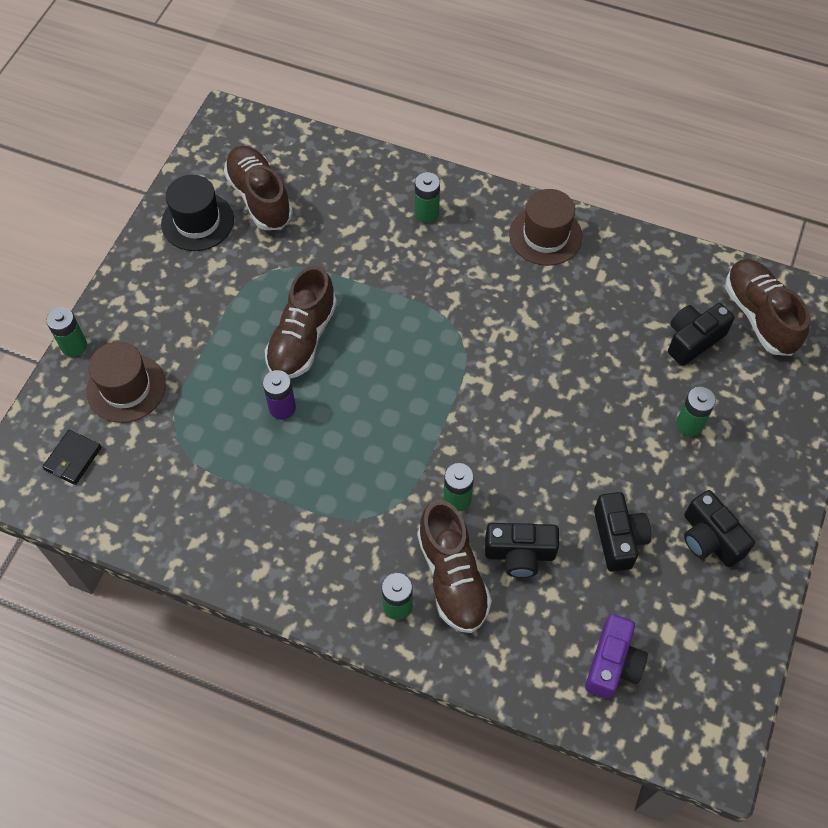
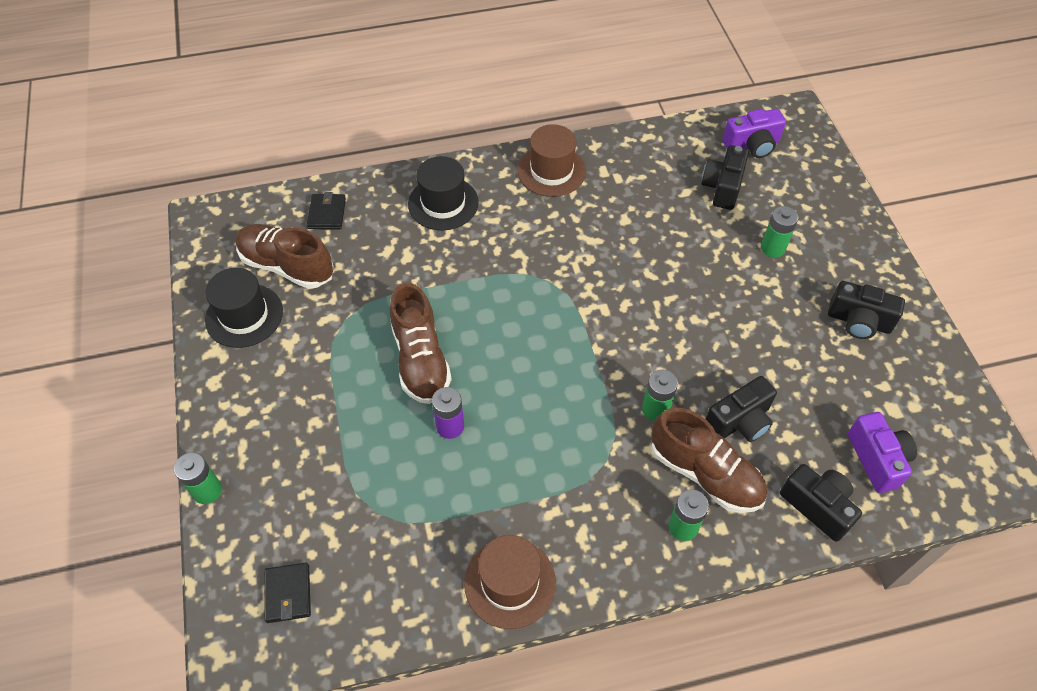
camera: 35 degrees left, 5 degrees down
(126, 388) = (290, 497): brown hat -> brown hat (510, 583)
(324, 169) = (327, 213): none -> black wallet
(426, 213) = (443, 203): green battery -> black hat
(618, 538) = (798, 362): black camera -> black camera (817, 506)
(759, 316) = (752, 145): brown shoe -> purple camera

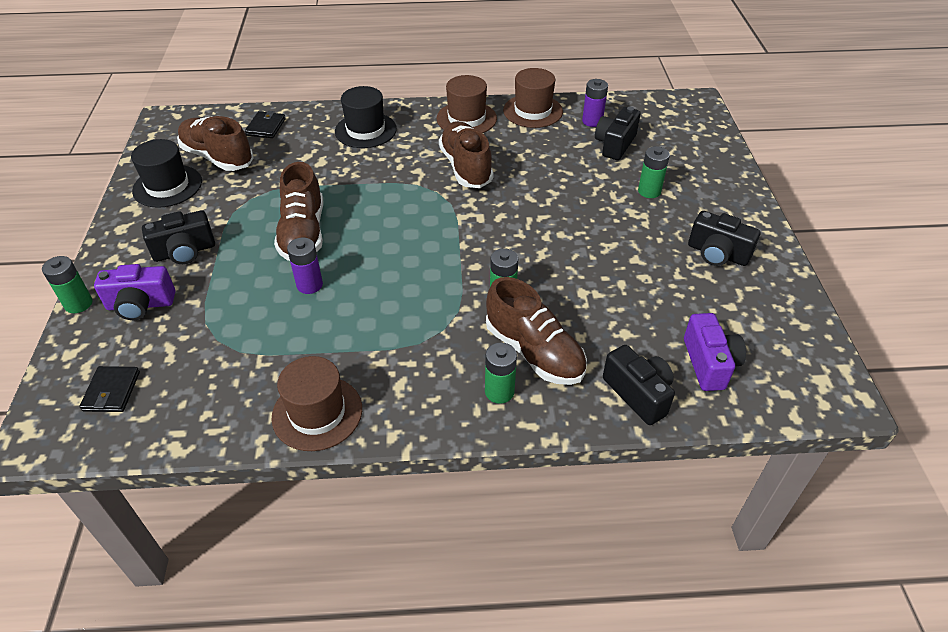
camera: 10 degrees right, 10 degrees down
(570, 242) = (466, 167): none -> brown shoe
(622, 150) = (533, 111): none -> brown hat
(690, 157) = (592, 121): none -> purple battery
(739, 421) = (580, 316): black camera -> black camera (185, 252)
(752, 145) = (650, 119): purple camera -> purple camera (140, 305)

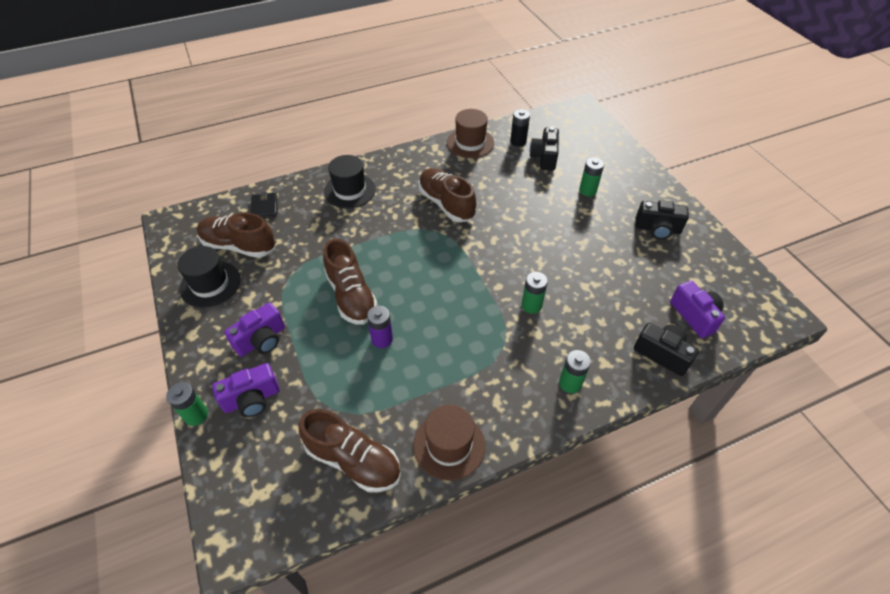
camera: 20 degrees left, 5 degrees up
(111, 391) = (273, 483): black wallet -> none
(185, 252) = (261, 340): black camera -> purple camera
(466, 118) = (424, 161): brown hat -> none
(534, 352) = (577, 344): brown shoe -> brown shoe (353, 460)
(592, 121) = (518, 141): purple battery -> black battery

